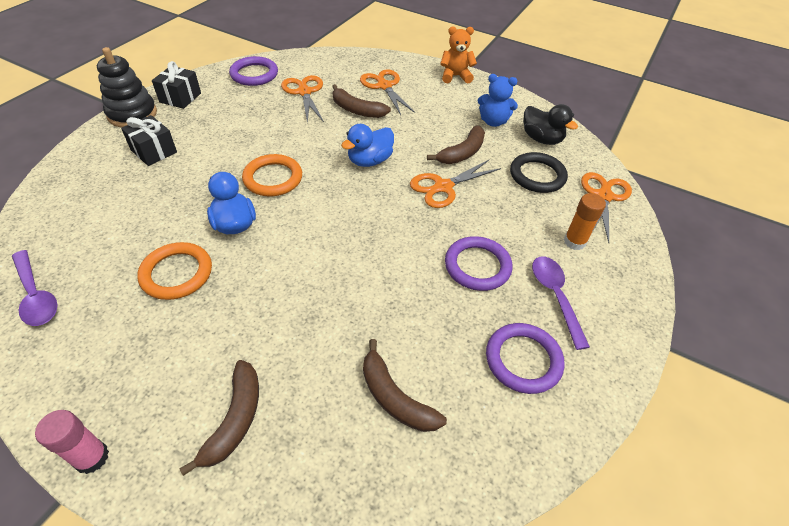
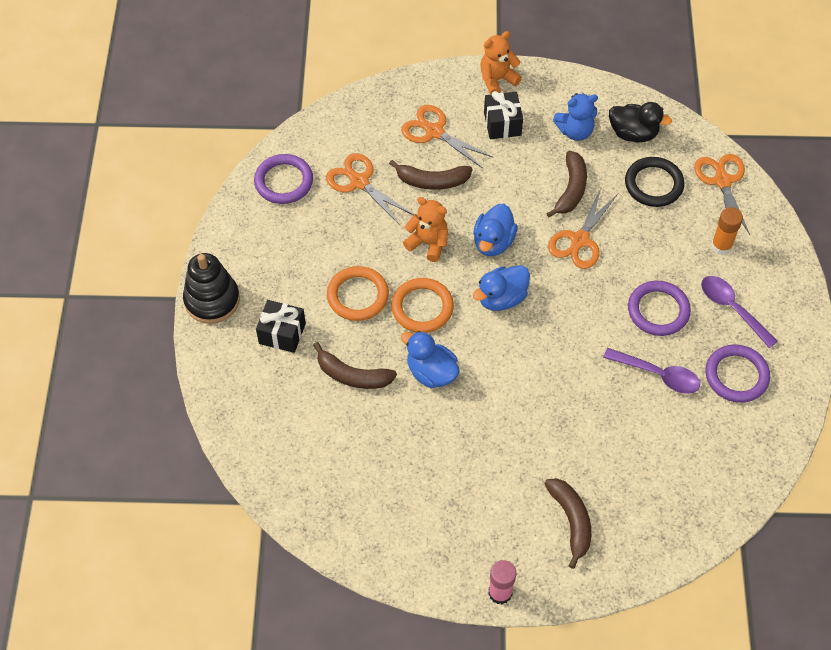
camera: 25 degrees left, 10 degrees up
(36, 295) = (336, 516): purple spoon -> purple spoon (658, 375)
(176, 273) = (427, 441): orange ring -> orange ring (358, 296)
(180, 98) = (238, 254): black gift -> black gift (502, 124)
(318, 142) = (428, 243): none -> orange teddy bear
(342, 198) = (501, 298): none -> blue duck
(395, 397) = (666, 450): brown banana -> brown banana (352, 375)

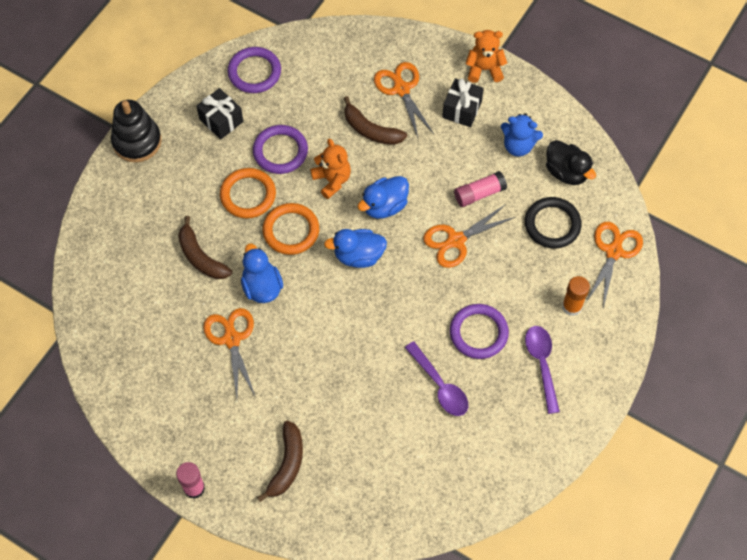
camera: 30 degrees right, 5 degrees up
(282, 333) = (171, 195): black gift -> black gift (221, 120)
(359, 182) = (312, 102): orange scissors -> orange scissors (232, 339)
(571, 189) = (479, 194): brown banana -> pink glue stick
(736, 375) = (504, 421): purple ring -> purple ring (280, 151)

